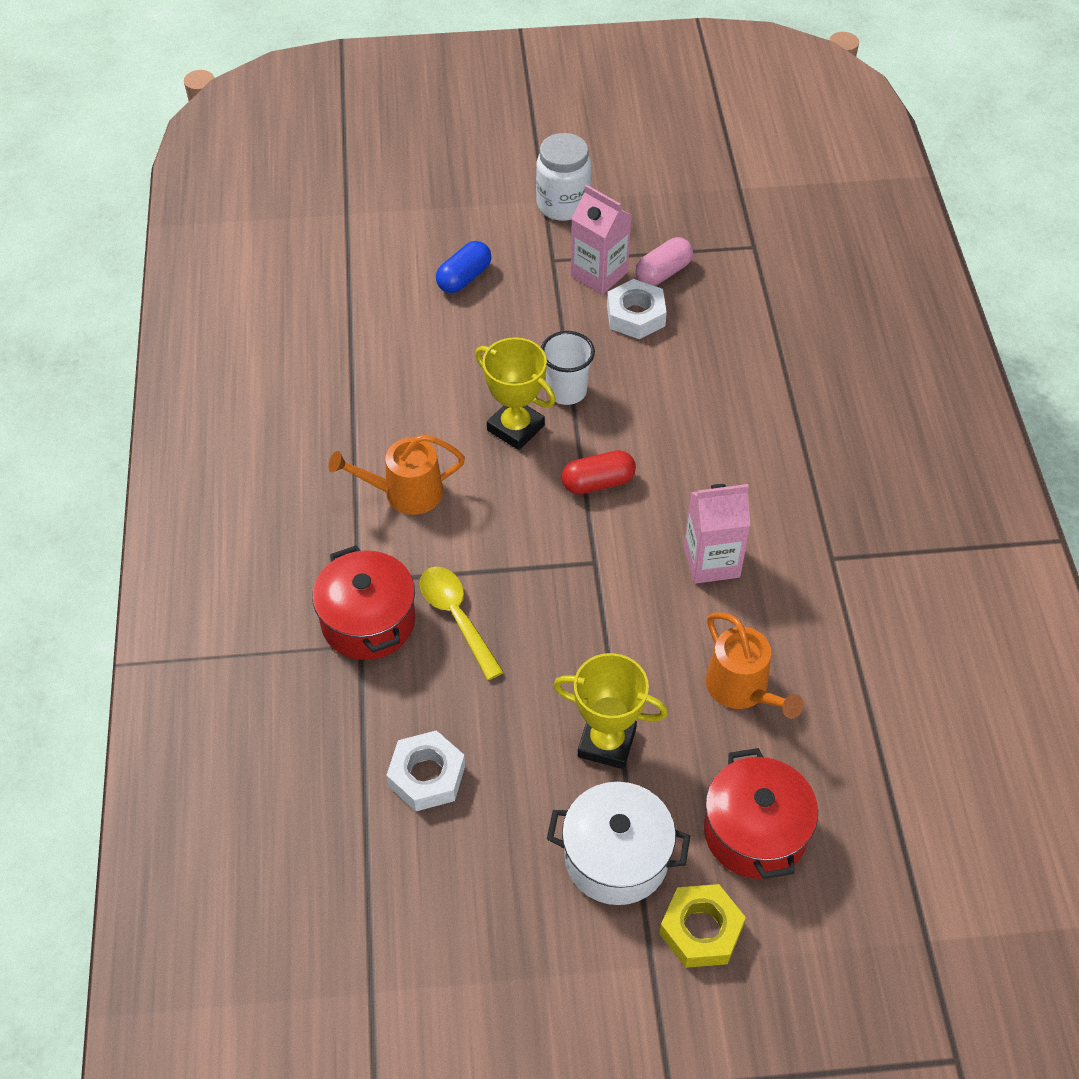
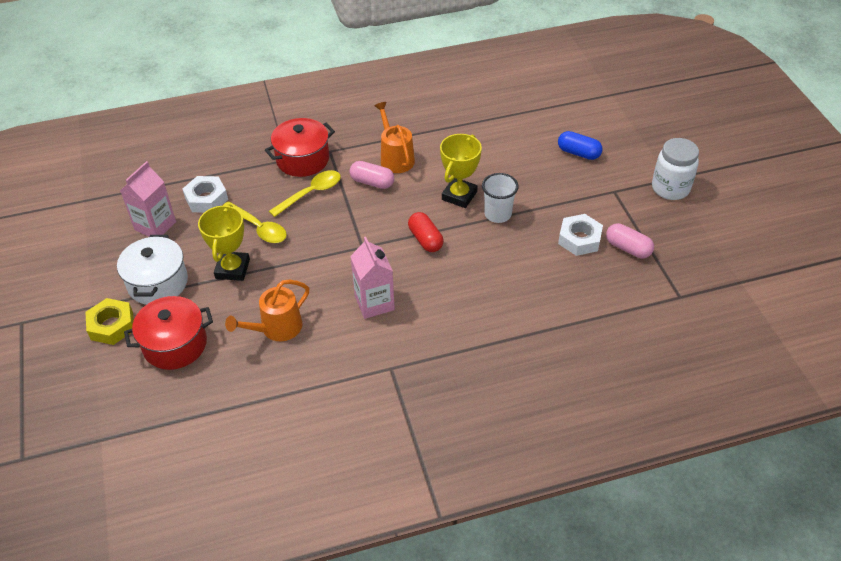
camera: 80 degrees right, 5 degrees down
(454, 531) = (372, 182): none -> pink capsule
(520, 699) = (259, 228): none -> yellow spoon
(599, 274) = (611, 215): pink carton -> pink carton (155, 226)

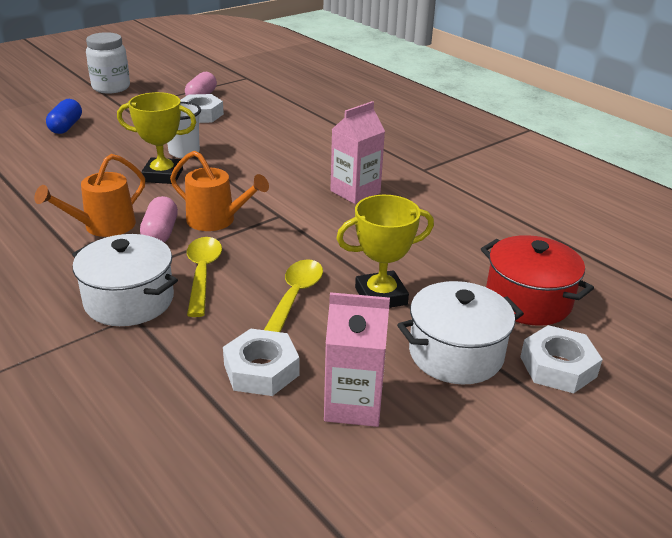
camera: 115 degrees left, 15 degrees down
(112, 326) = (558, 367): yellow nut -> white nut
(277, 328) = (438, 238): orange watering can -> orange watering can (216, 220)
(303, 159) = (129, 300): red pot -> white pot
(311, 193) = (202, 273): yellow spoon -> yellow spoon turned 60 degrees clockwise
(425, 239) = (245, 182): red capsule -> none

